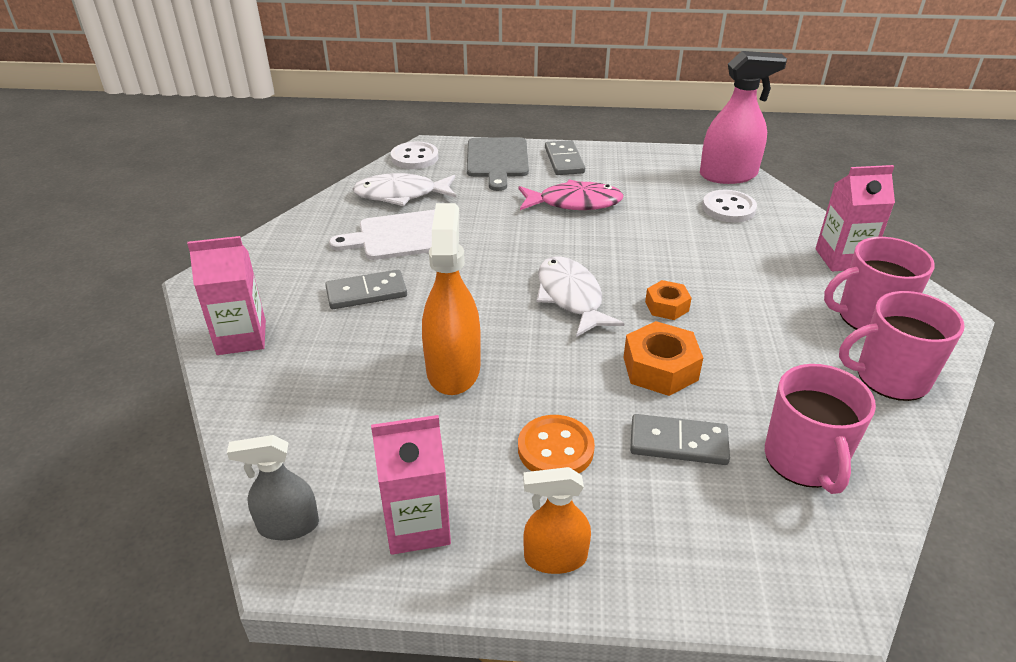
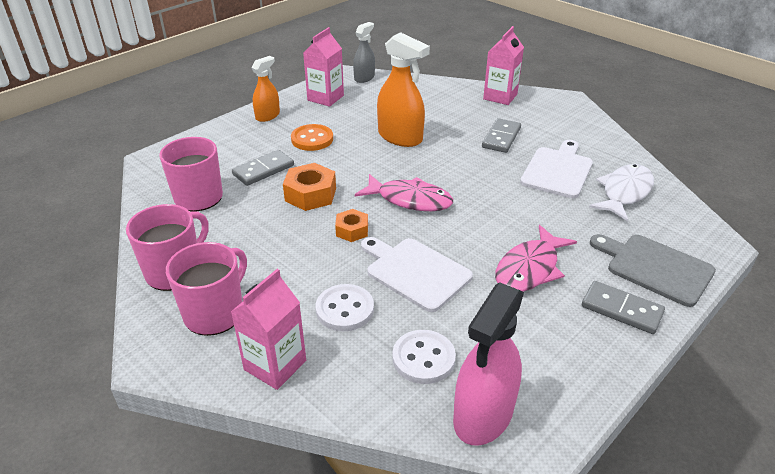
camera: 130 degrees right, 0 degrees up
(414, 157) = (696, 225): white button -> white button (345, 309)
(571, 297) = (410, 200): white fish -> pink fish
(660, 247) = (415, 272): none -> white cutting board

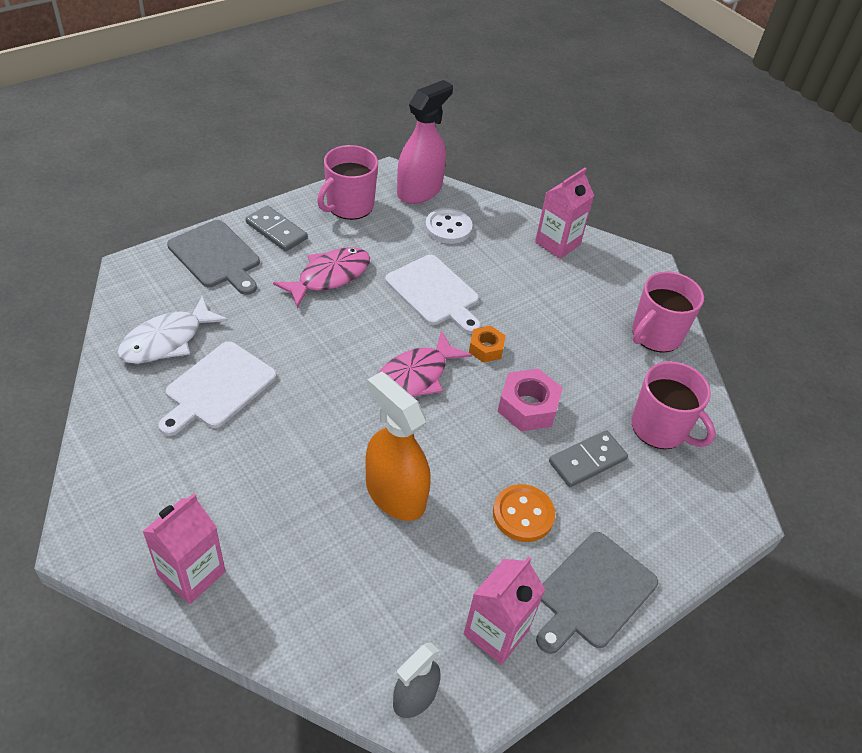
camera: 175 degrees left, 10 degrees up
(215, 313) = (610, 289): pink mug -> pink mug (349, 206)
(268, 116) = (593, 592): orange spray bottle -> grey cutting board
(310, 194) = (527, 407): orange nut -> pink nut
(345, 309) = (502, 272): white button -> none
(410, 200) = (415, 377): pink fish -> pink fish turned 75 degrees counterclockwise
(501, 138) = (251, 464): grey domino -> none

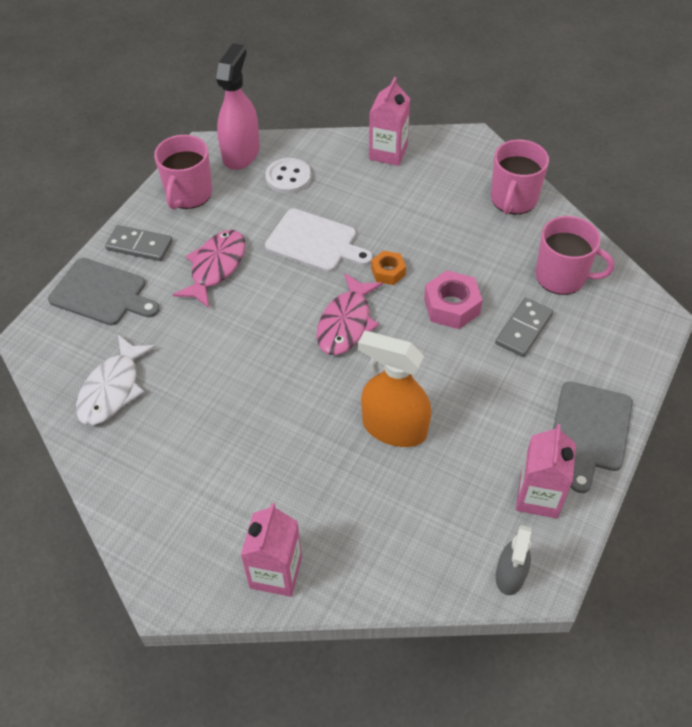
camera: 20 degrees left, 5 degrees up
(218, 387) = (187, 409): white cutting board -> none
(523, 514) = (502, 396): orange button -> none

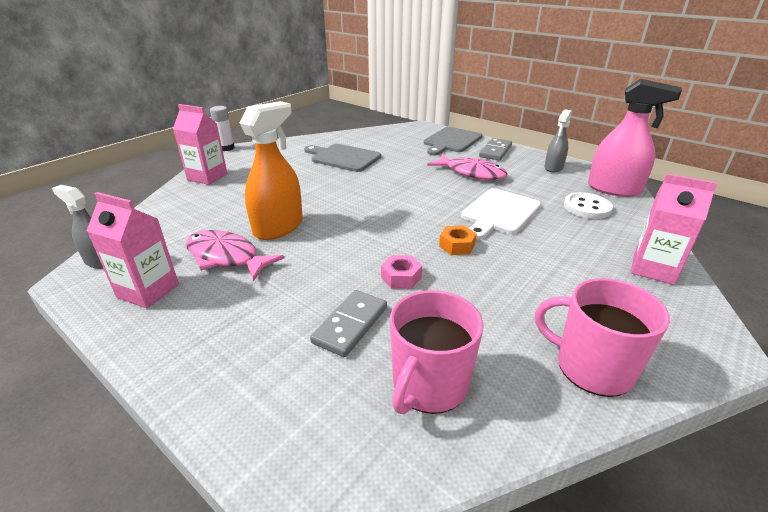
camera: 100 degrees right, 20 degrees down
(113, 389) = (372, 142): white fish -> none
(153, 600) = (226, 148): none -> white glue stick
(188, 194) = (553, 167): pink mug -> grey spray bottle
(346, 323) = (398, 218): pink fish -> pink fish (226, 257)
(451, 306) = (401, 277): pink nut -> pink nut, size x0.62
(523, 329) = (350, 325): grey domino -> grey domino turned 75 degrees clockwise
(589, 430) = (183, 347): grey cutting board -> grey cutting board (343, 157)

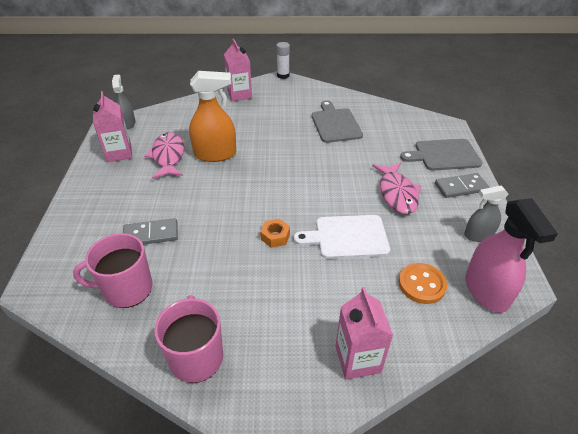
camera: 50 degrees right, 10 degrees up
(401, 277) = (212, 230): pink nut -> none
(587, 207) = (421, 284): white button -> orange button

